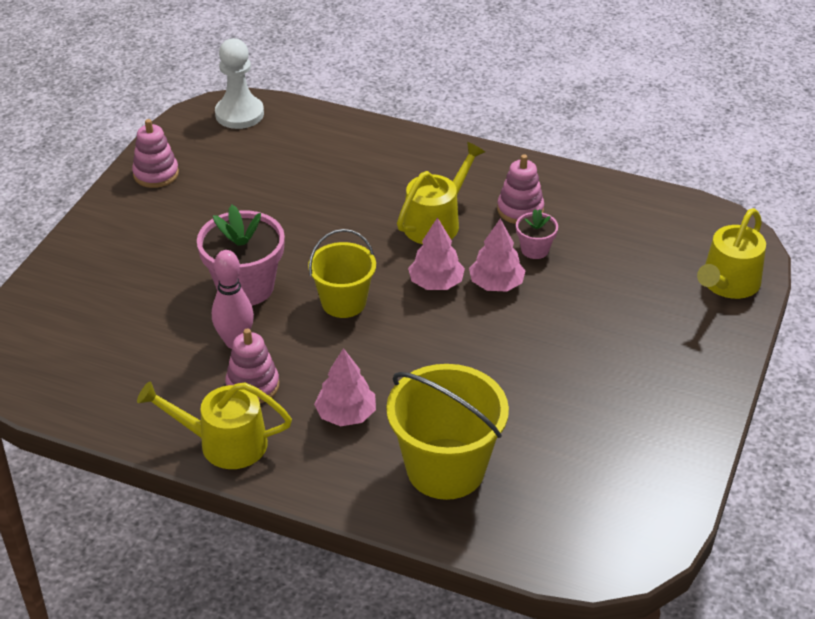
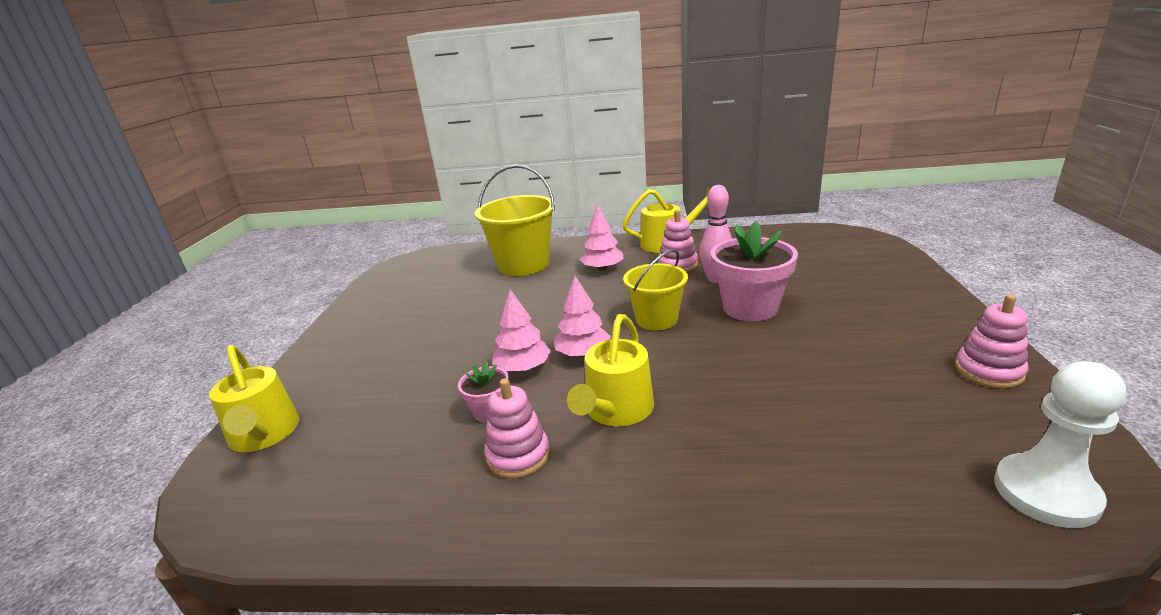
camera: 165 degrees right, 15 degrees down
(728, 283) = (264, 434): yellow watering can -> yellow watering can turned 135 degrees clockwise

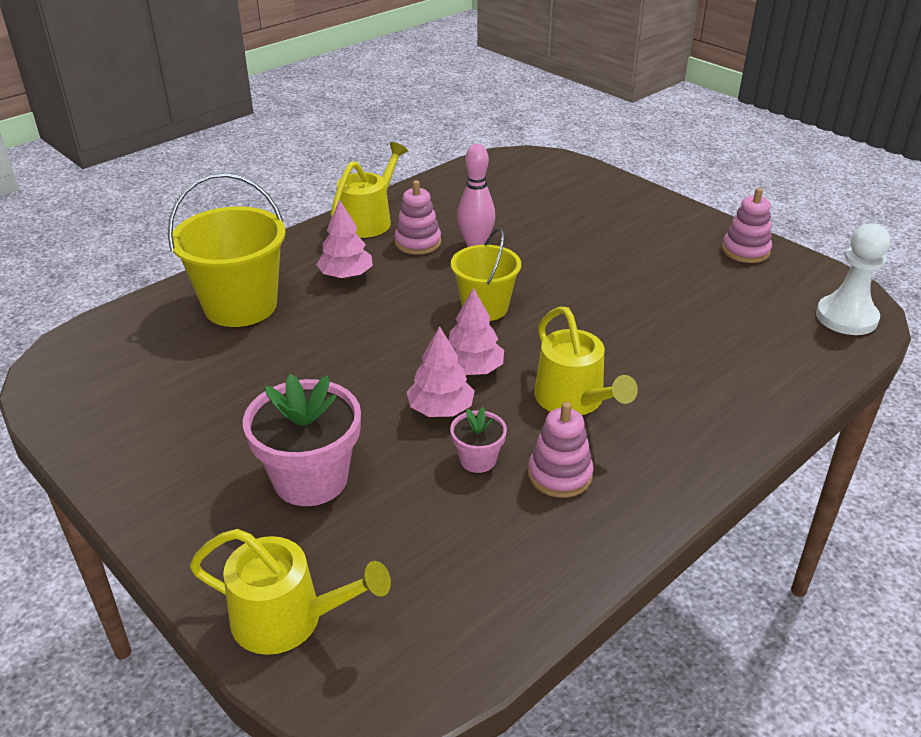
camera: 50 degrees left, 10 degrees up
(750, 308) = (544, 263): pink flower pot -> pink flower pot (311, 479)

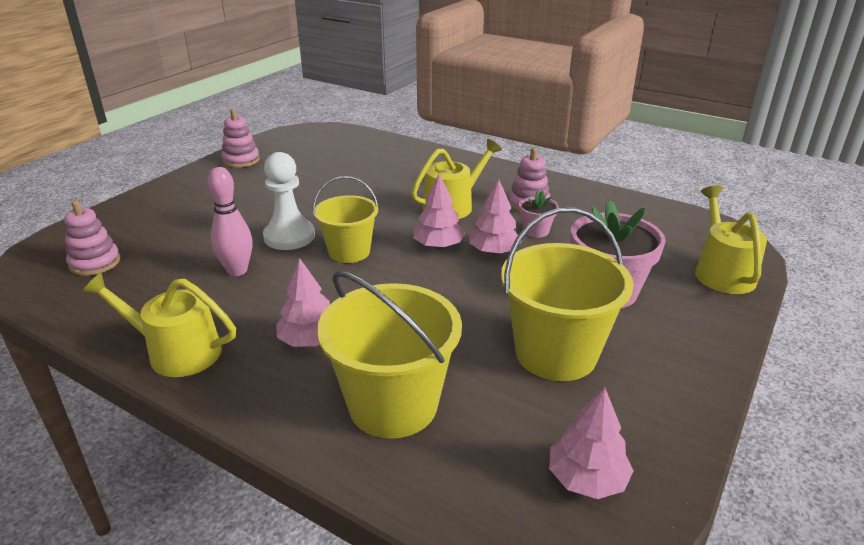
camera: 105 degrees left, 5 degrees down
(95, 380) = (587, 479): none -> pink tree
(236, 406) = (556, 353): none -> yellow bucket
(418, 242) = (233, 306): pink stacking toy -> pink stacking toy (95, 263)
(846, 317) = (323, 134): white pawn -> white pawn (289, 236)

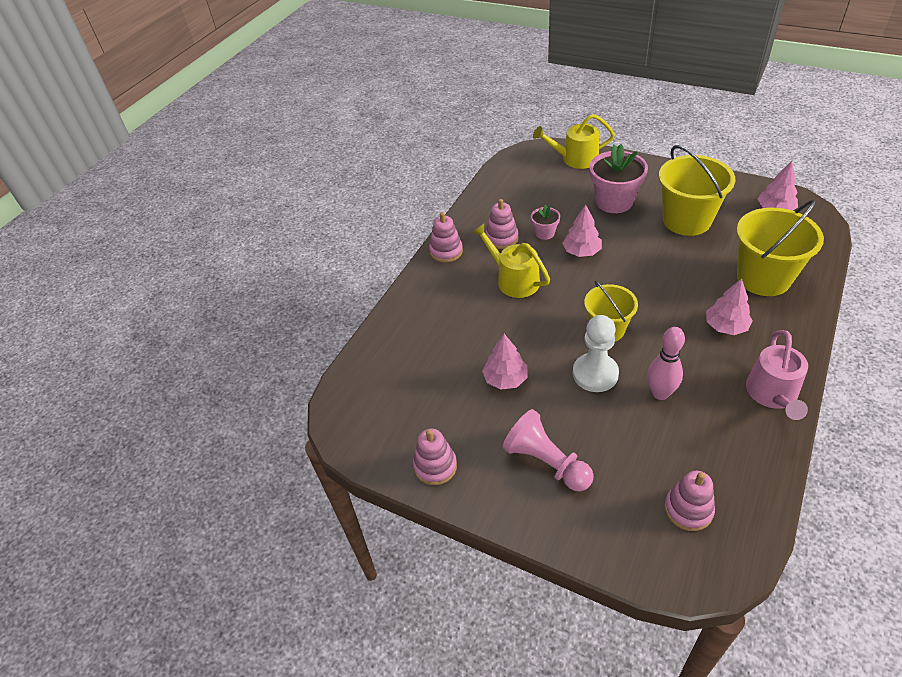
camera: 90 degrees left, 15 degrees up
(177, 352) = (773, 394): yellow watering can -> pink watering can
(206, 202) = (546, 462): none -> pink pawn
(438, 246) = (582, 280): pink tree -> pink tree (505, 379)
(510, 174) = (446, 251): none -> pink stacking toy

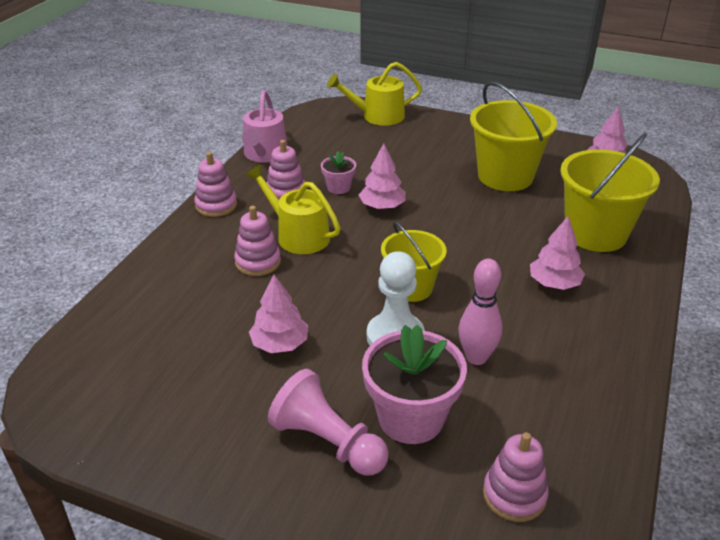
camera: 10 degrees left, 10 degrees down
(435, 466) = (176, 451): pink stacking toy -> pink stacking toy (258, 262)
(614, 202) = (422, 157): pink flower pot -> pink flower pot (411, 418)
(773, 394) = (614, 356): pink watering can -> pink watering can (264, 154)

